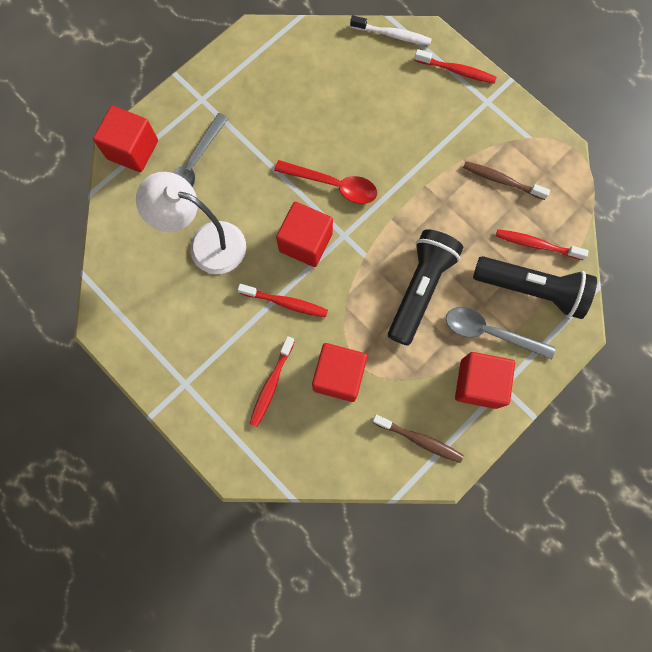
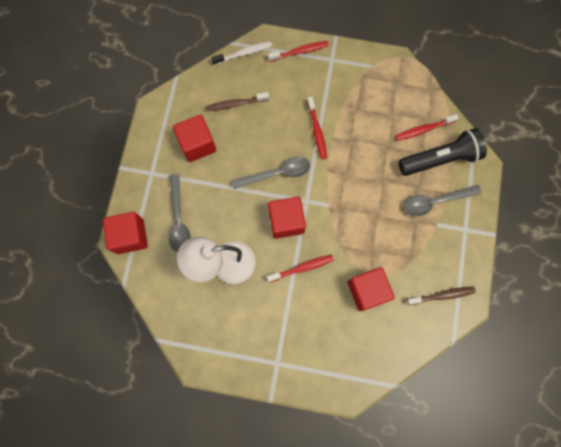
camera: 35 degrees left, 0 degrees up
(271, 384) = (330, 325): red toothbrush -> red toothbrush (317, 131)
(333, 185) = (276, 173): red spoon -> grey spoon
(420, 289) = (376, 203): black flashlight -> none
(478, 383) = (451, 237): red cube -> red cube (197, 144)
(501, 180) = (375, 103): brown toothbrush -> brown toothbrush (235, 104)

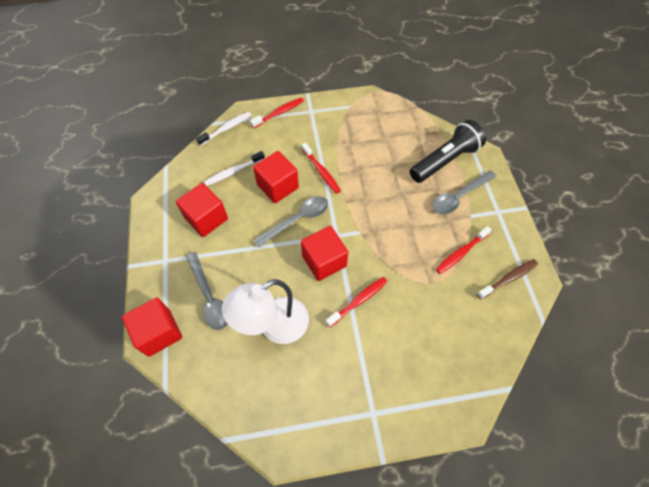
camera: 20 degrees left, 15 degrees down
(235, 104) = (233, 172): brown toothbrush -> white toothbrush
(367, 291) = (434, 300): red cube -> red cube (278, 186)
(423, 129) = (418, 141): red toothbrush -> red toothbrush (461, 253)

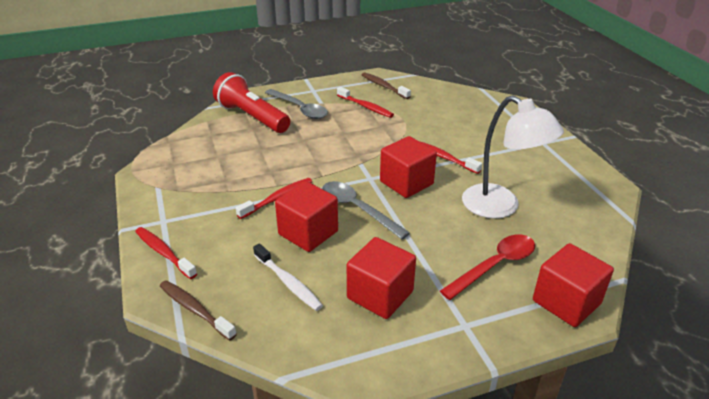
camera: 100 degrees left, 25 degrees down
(209, 297) = (494, 266): grey spoon -> red spoon
(226, 128) = (195, 309): white toothbrush -> brown toothbrush
(445, 161) = (252, 117): black flashlight -> red flashlight

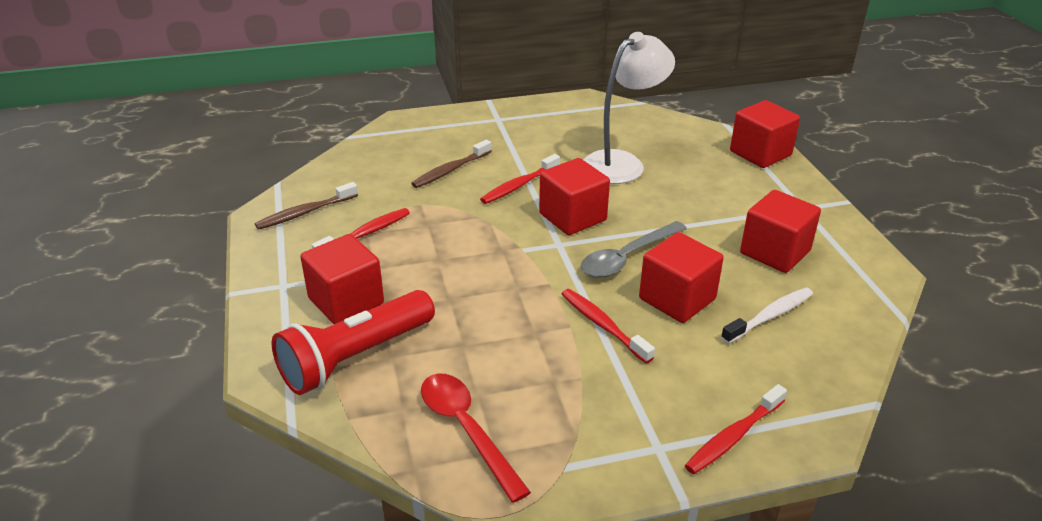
camera: 85 degrees left, 0 degrees up
(195, 309) = (833, 394): brown toothbrush -> brown toothbrush (450, 170)
(300, 109) = (346, 301): grey spoon -> red cube
(494, 266) = (718, 180): red spoon -> red spoon (467, 430)

